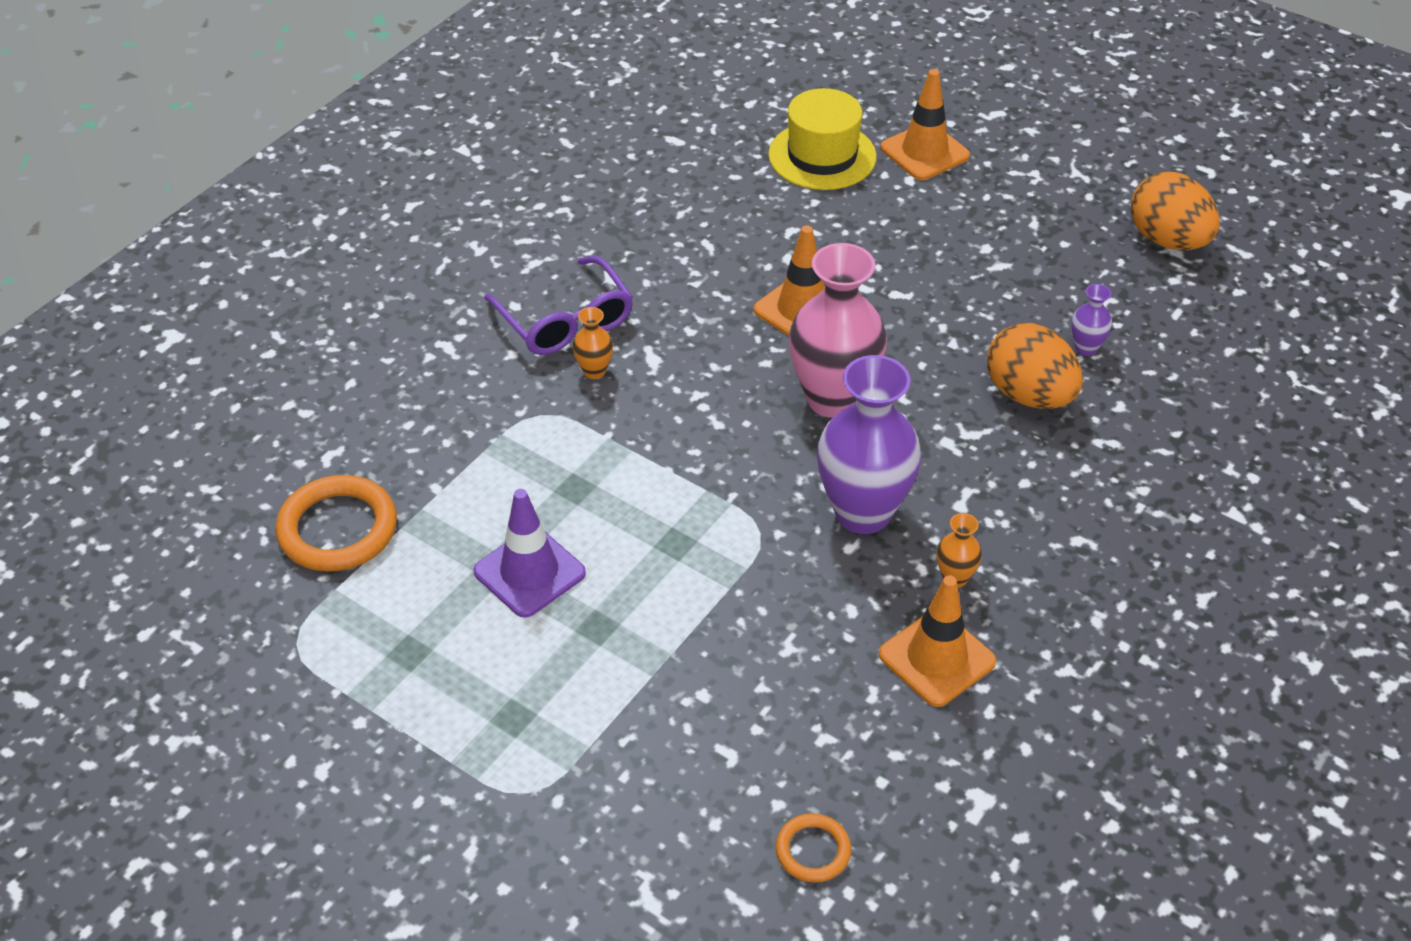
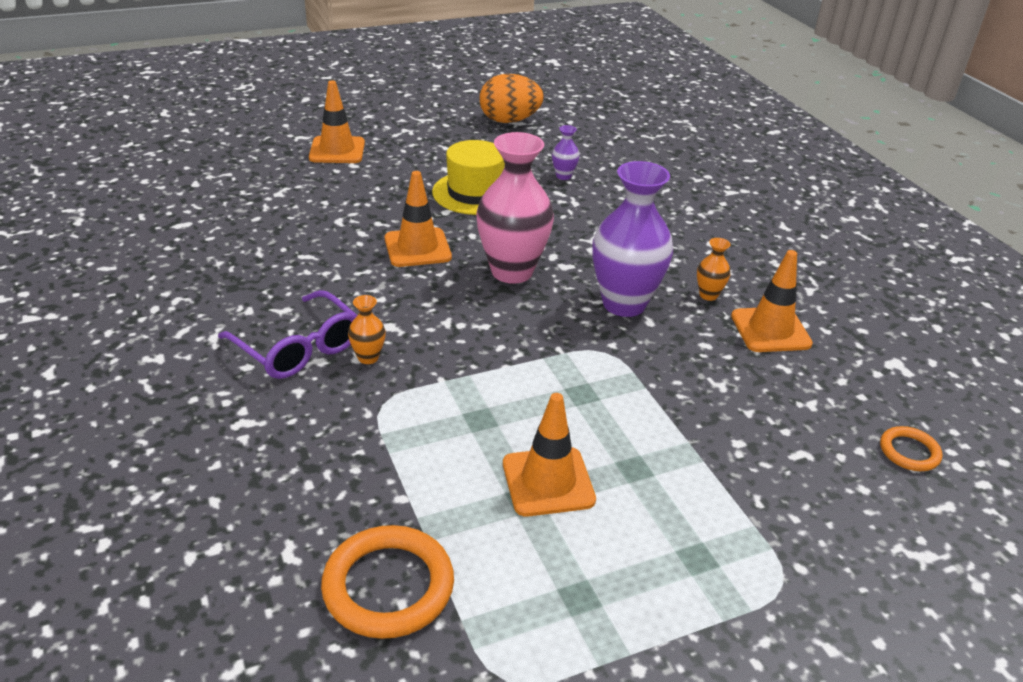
camera: 60 degrees left, 10 degrees down
(529, 572) = (548, 482): purple traffic cone -> orange traffic cone
(566, 322) = (299, 349): purple glasses -> purple glasses turned 45 degrees clockwise
(822, 156) = (287, 181): yellow hat -> yellow hat (475, 193)
(1029, 395) = (582, 208): orange egg -> none

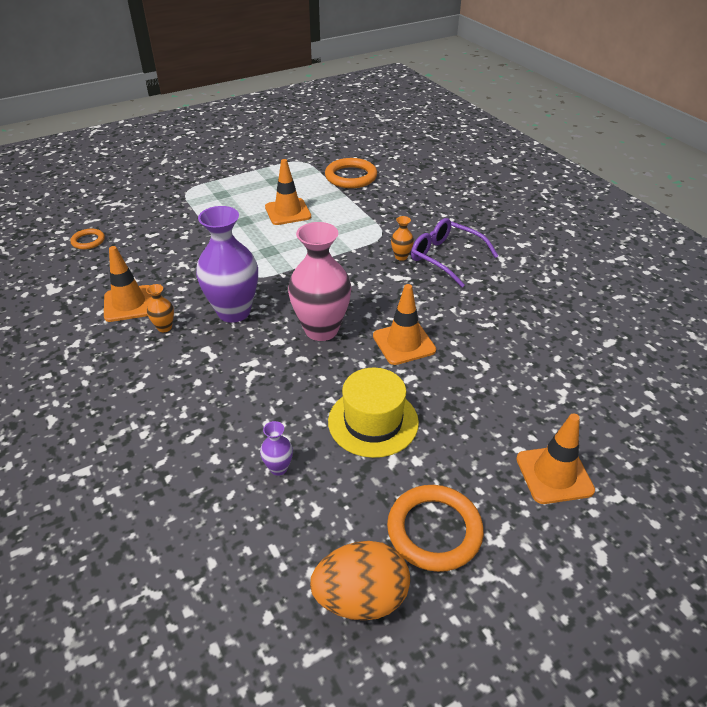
camera: 175 degrees right, 5 degrees up
(448, 137) = (434, 530): none -> orange ring

